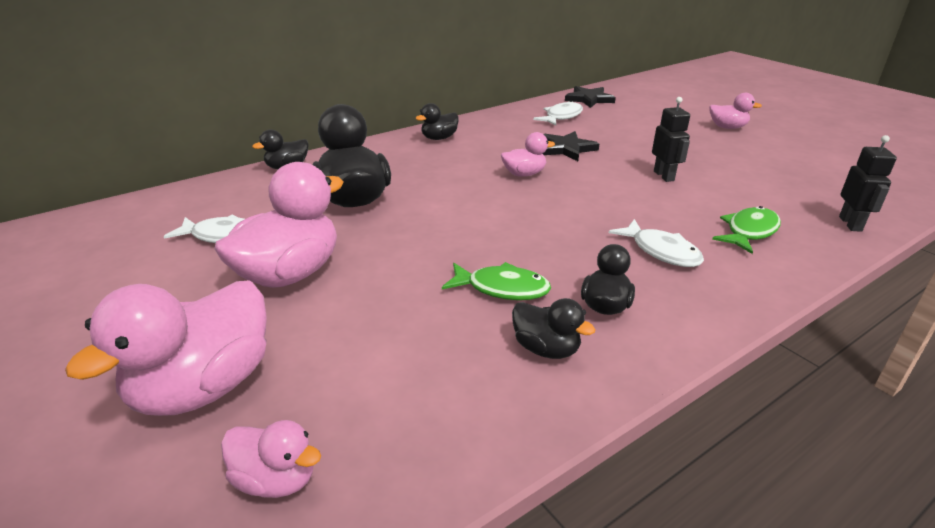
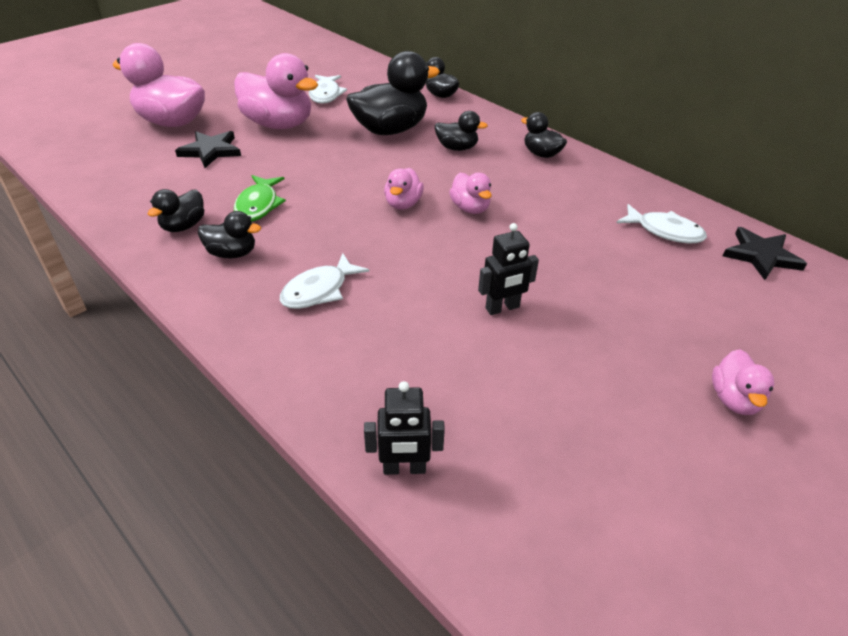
camera: 80 degrees right, 10 degrees up
(276, 479) = (101, 152): pink duck -> pink duck (403, 204)
(412, 170) = (457, 148): none -> black duck
(566, 149) = (554, 235): black star -> black star (210, 151)
(749, 232) = (368, 361): green fish -> none

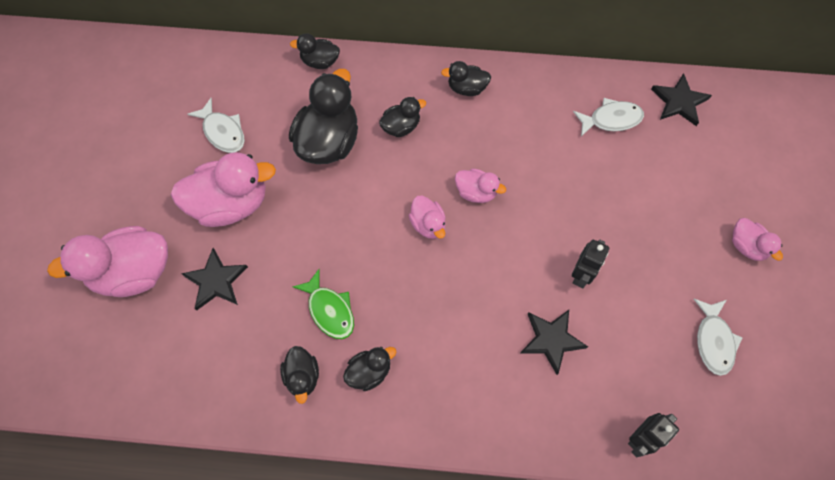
camera: 40 degrees left, 25 degrees up
(319, 290) = (463, 354): white fish -> white fish (713, 341)
(412, 332) = (551, 340): none -> black star

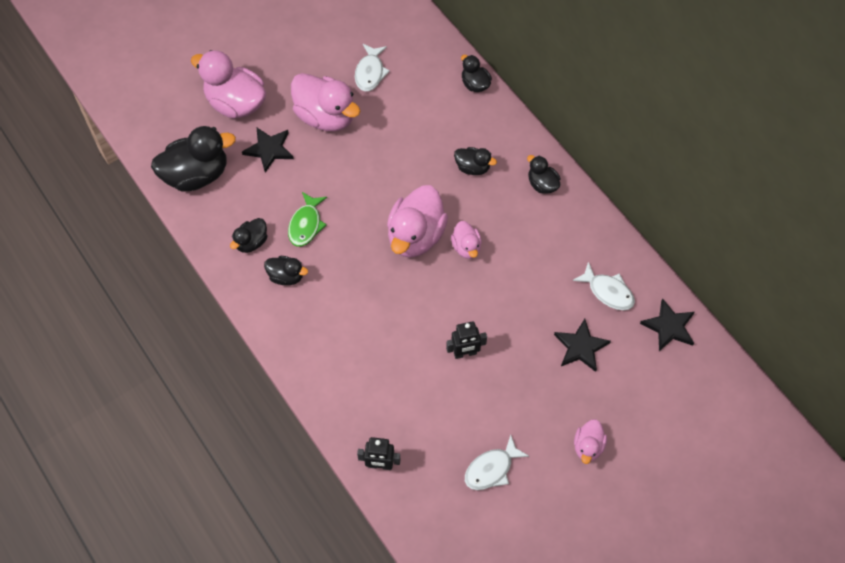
camera: 50 degrees right, 5 degrees down
(328, 141) = (420, 135): black duck -> black duck (196, 175)
(428, 224) = (415, 236): pink duck -> pink duck, size x1.93
(551, 340) = (401, 366): black star -> black star (580, 347)

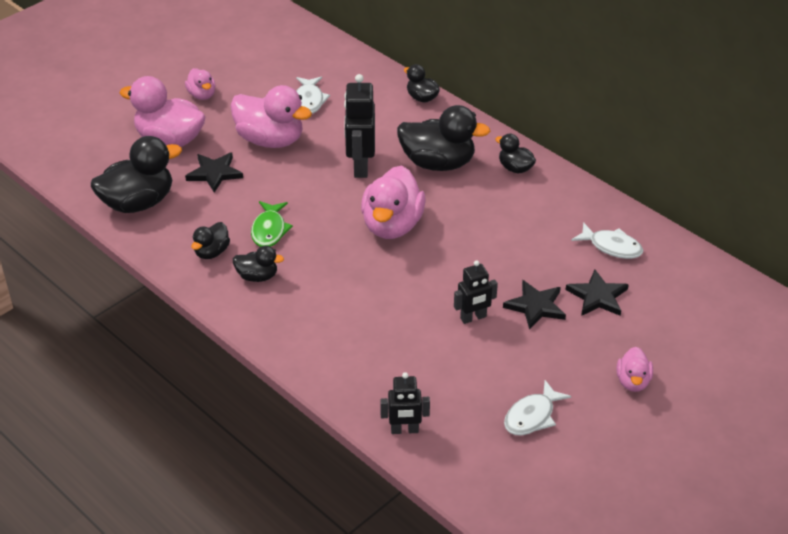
camera: 10 degrees left, 20 degrees down
(401, 161) = (360, 166): none -> black robot
(466, 247) = (449, 228): pink duck -> pink duck (202, 95)
(472, 168) = (438, 163): black duck -> black duck, size x1.93
(669, 327) = (686, 268): black star -> black star (535, 306)

